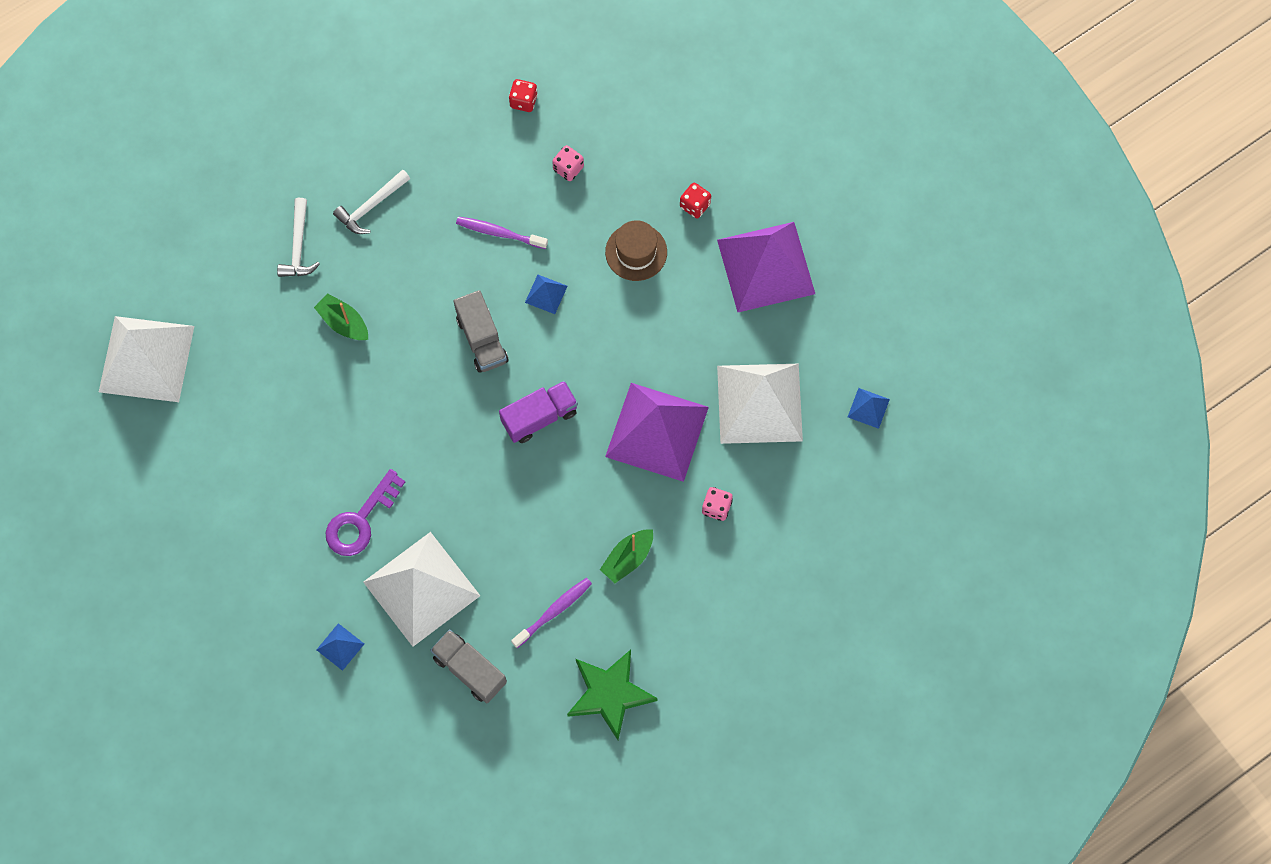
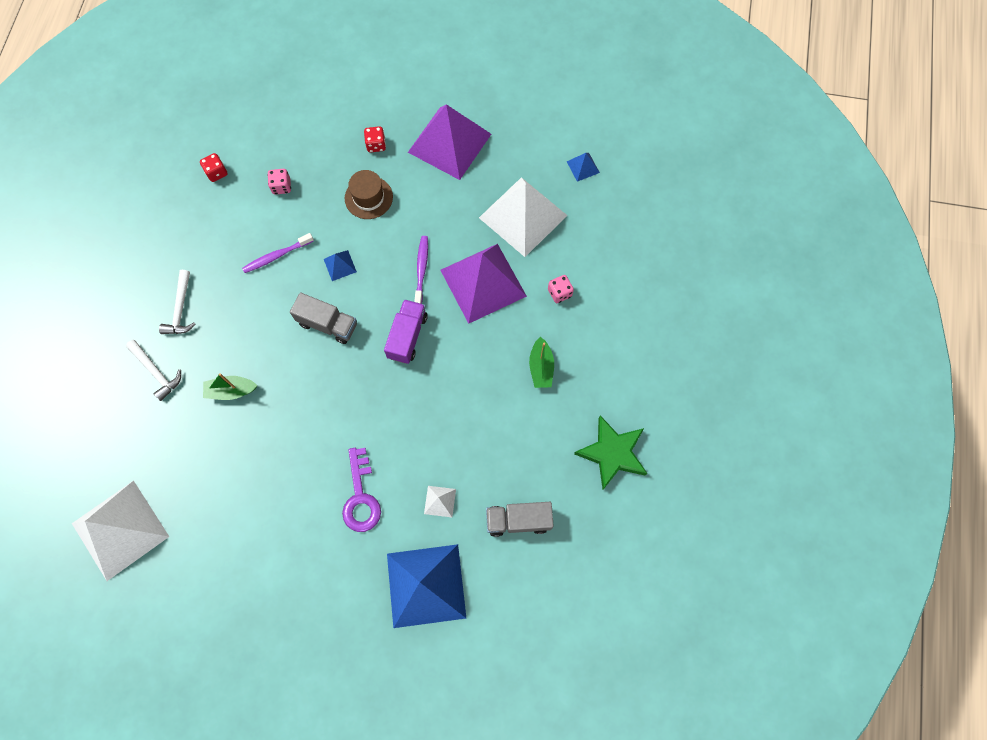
camera: 45 degrees left, 0 degrees up
(340, 646) = (426, 585): blue pyramid -> blue pyramid, size x2.46
(421, 588) = (440, 501): white pyramid -> white pyramid, size x0.41
(553, 612) = (531, 438): purple toothbrush -> purple toothbrush (421, 270)

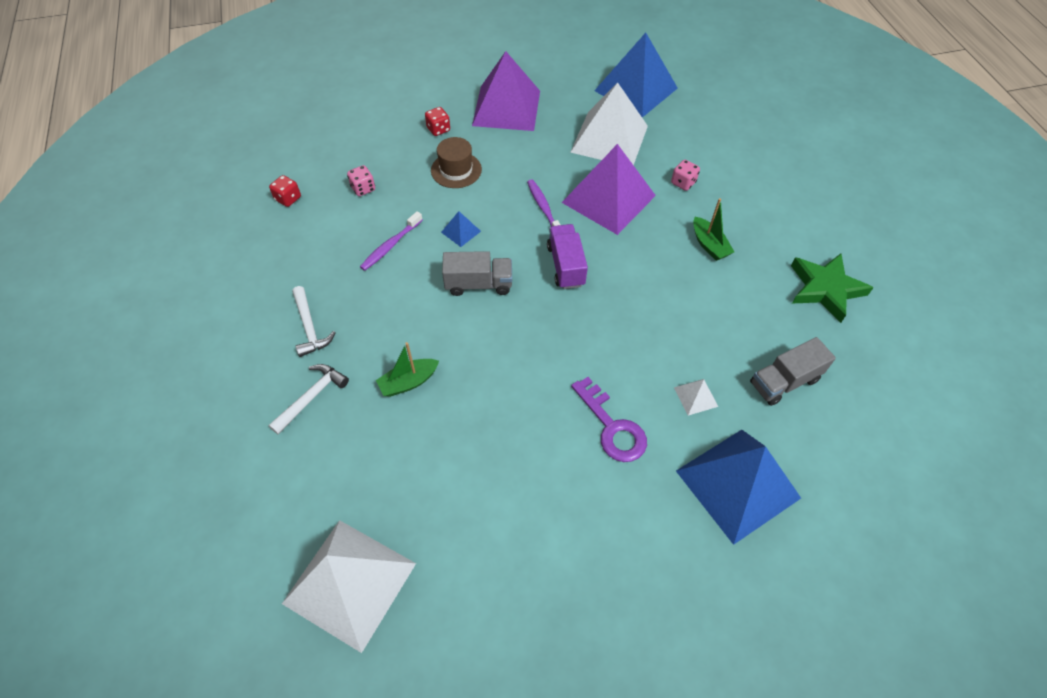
camera: 25 degrees left, 15 degrees down
(156, 372) = (312, 397): white hammer -> white hammer turned 75 degrees counterclockwise
(583, 167) = (636, 89): blue pyramid -> blue pyramid, size x2.46

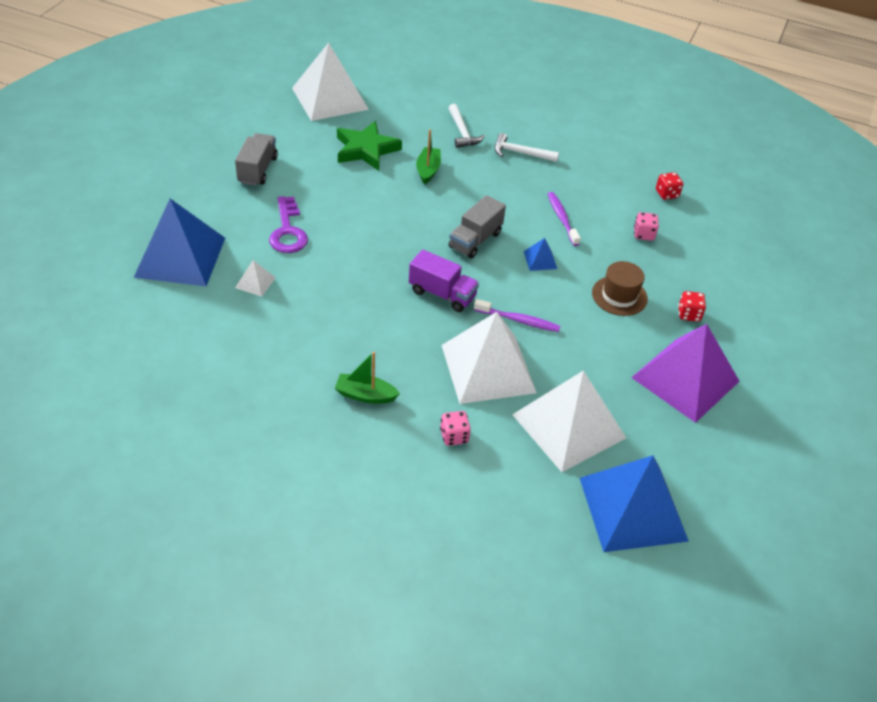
camera: 125 degrees right, 10 degrees down
(609, 198) = (488, 368): purple pyramid -> white pyramid
(612, 427) = (288, 231): purple key -> purple key turned 105 degrees counterclockwise
(784, 381) = (204, 336): grey truck -> grey truck (257, 170)
(825, 289) = (235, 434): green star -> green star (366, 150)

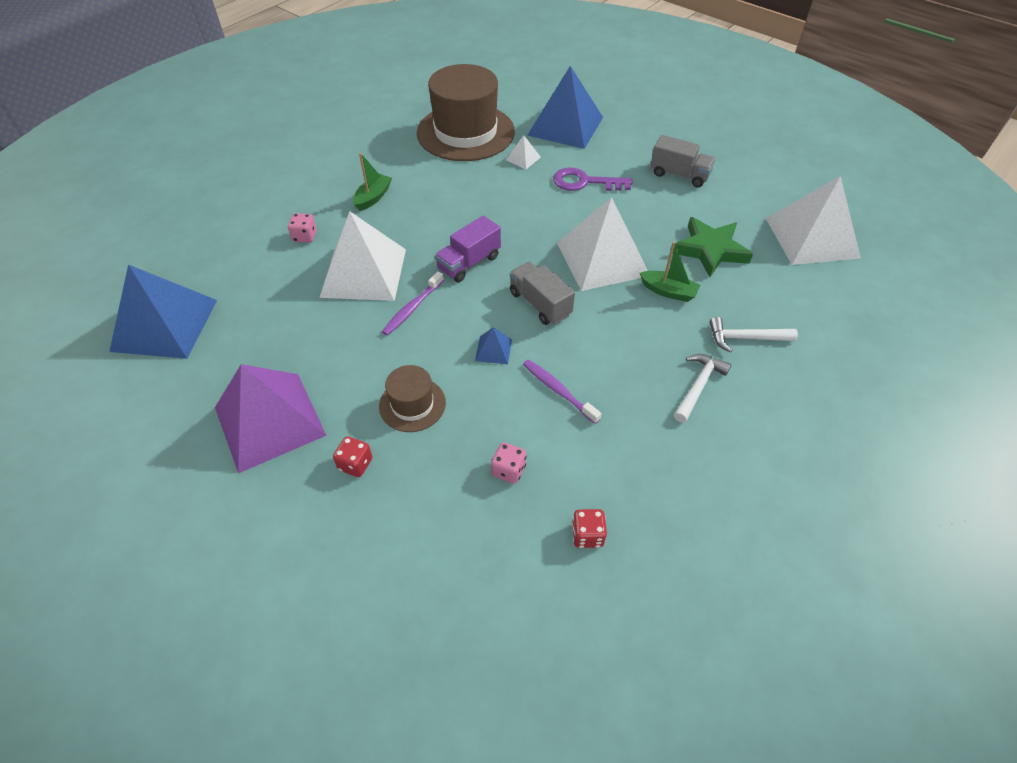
camera: 110 degrees right, 5 degrees up
(210, 341) = (466, 132): none -> brown hat
(562, 219) = (558, 391): purple toothbrush -> purple toothbrush turned 135 degrees counterclockwise
(568, 426) = (271, 308): white pyramid -> white pyramid (602, 258)

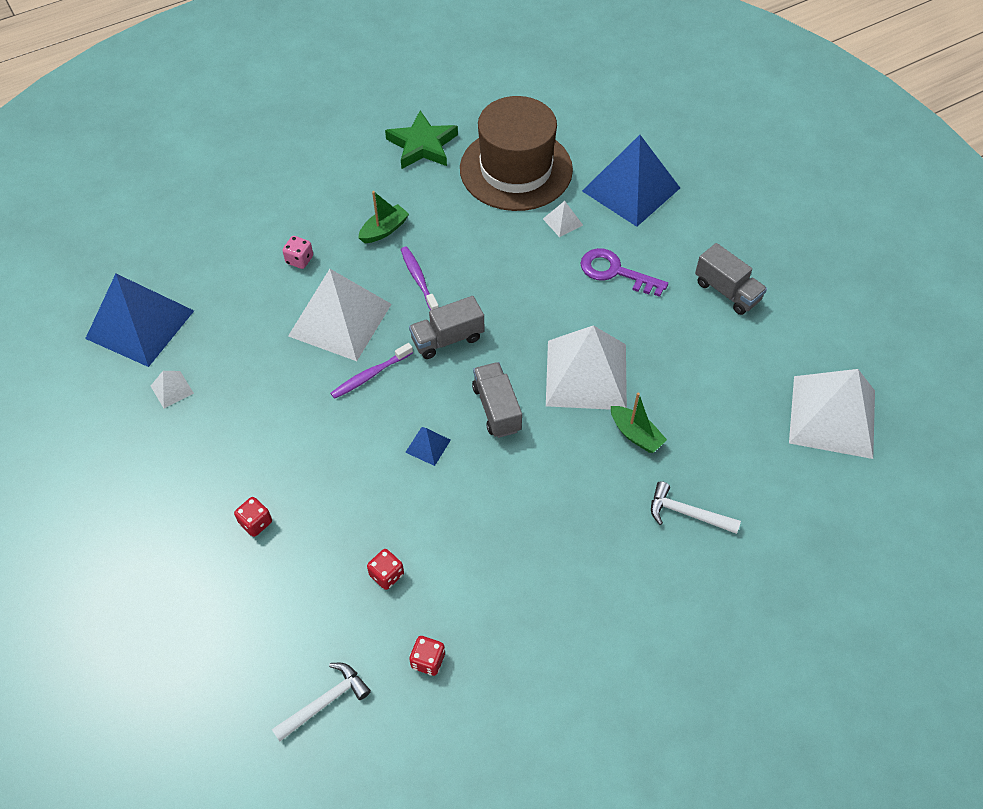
camera: 20 degrees right, 5 degrees up
(219, 371) = (172, 389): none -> white pyramid
(269, 421) = (198, 455): purple pyramid -> none
(412, 404) = (328, 479): brown hat -> none
(469, 263) = (447, 339): purple truck -> grey truck
(508, 470) = (386, 575): pink dice -> red dice
(558, 391) = (470, 510): purple toothbrush -> purple toothbrush (419, 279)
(698, 386) = (609, 550): white hammer -> white hammer (325, 701)
(710, 250) = (708, 398): green star -> green star (422, 145)

